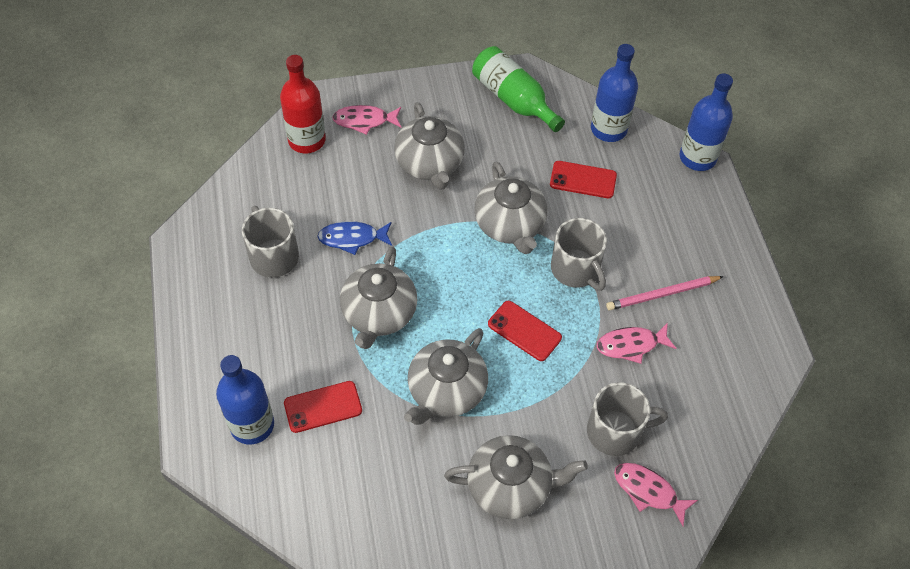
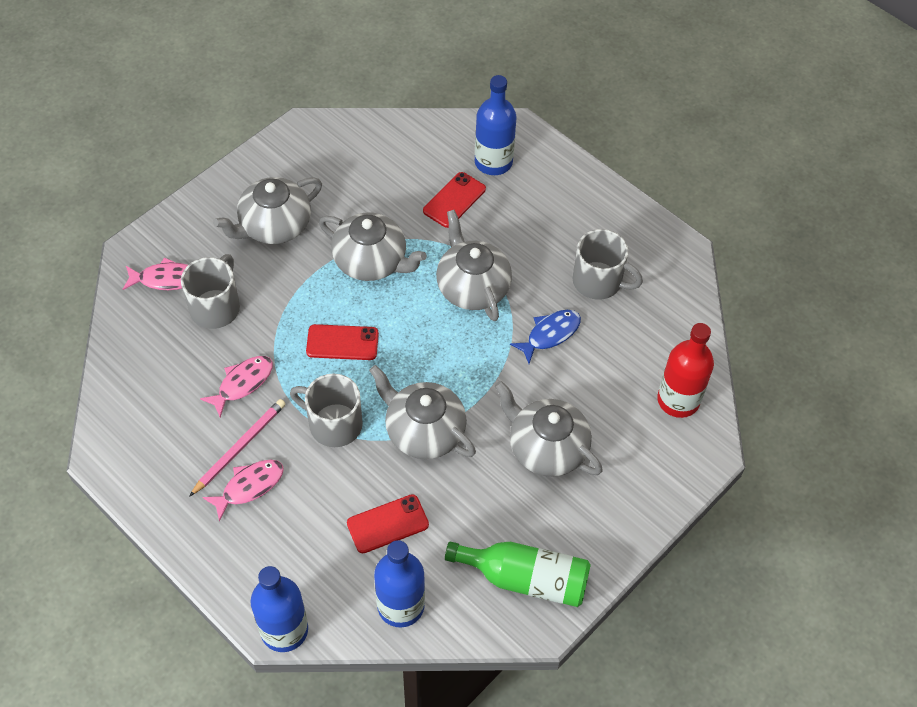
camera: 145 degrees right, 0 degrees up
(364, 121) = (647, 455): pink fish -> pink fish (249, 486)
(446, 391) = (371, 261): grey teapot -> grey teapot turned 120 degrees clockwise
(615, 431) = (216, 307): grey mug -> grey mug turned 150 degrees clockwise

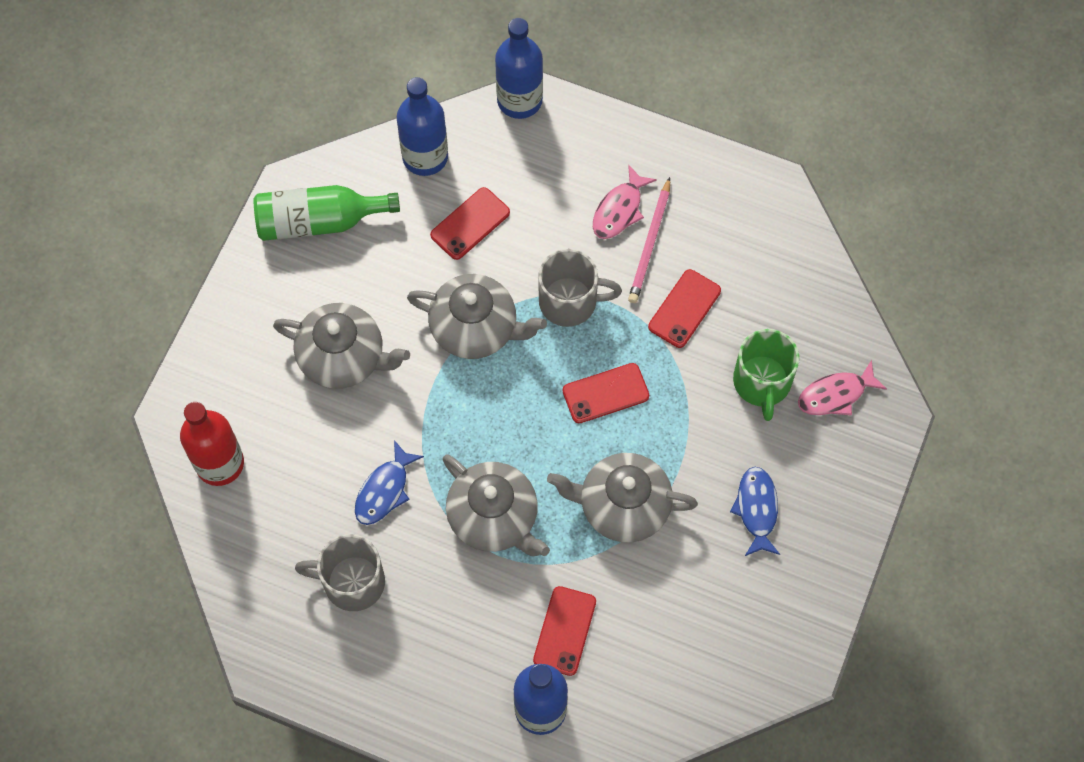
camera: 160 degrees right, 10 degrees up
(216, 307) = (762, 383): grey mug -> green mug
(242, 383) = (684, 309): pink fish -> red phone
(274, 226) = (756, 509): grey teapot -> blue fish

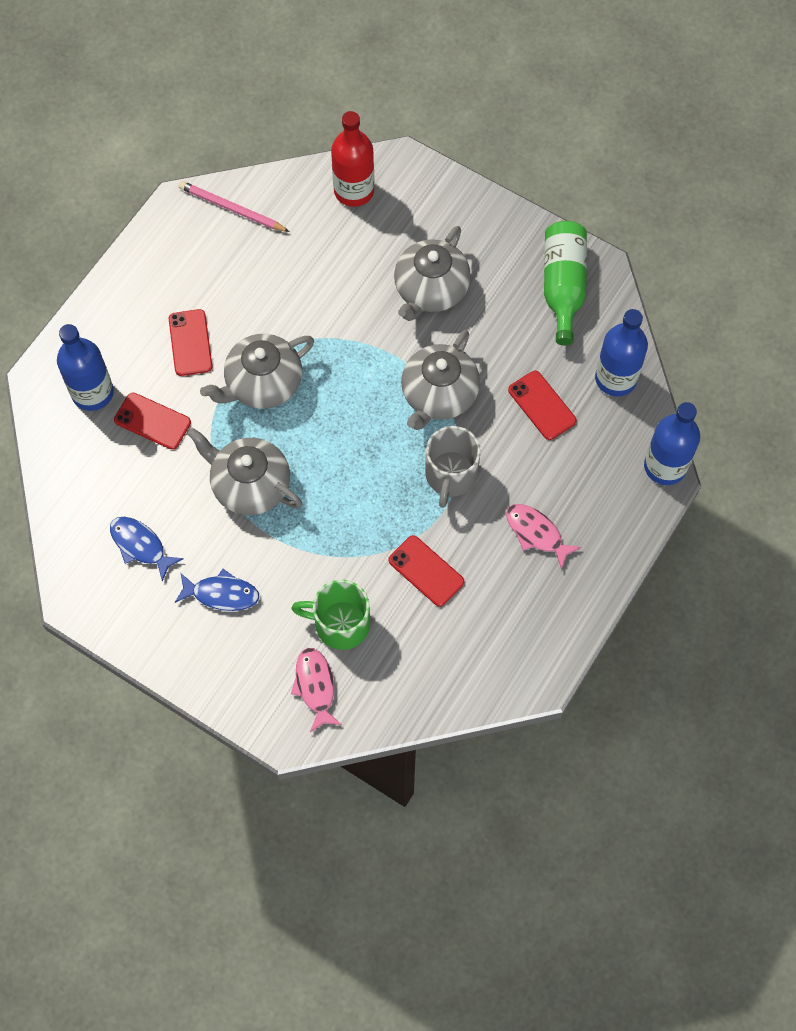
camera: 100 degrees right, 0 degrees up
(351, 582) = (232, 272): grey mug -> none
(384, 490) = (304, 305): blue fish -> blue fish (140, 545)
(605, 393) = (356, 489): red phone -> red phone (190, 343)
(622, 506) = (250, 485): grey teapot -> grey teapot turned 75 degrees counterclockwise
(650, 243) = (497, 554): pink pencil -> pink pencil (232, 209)

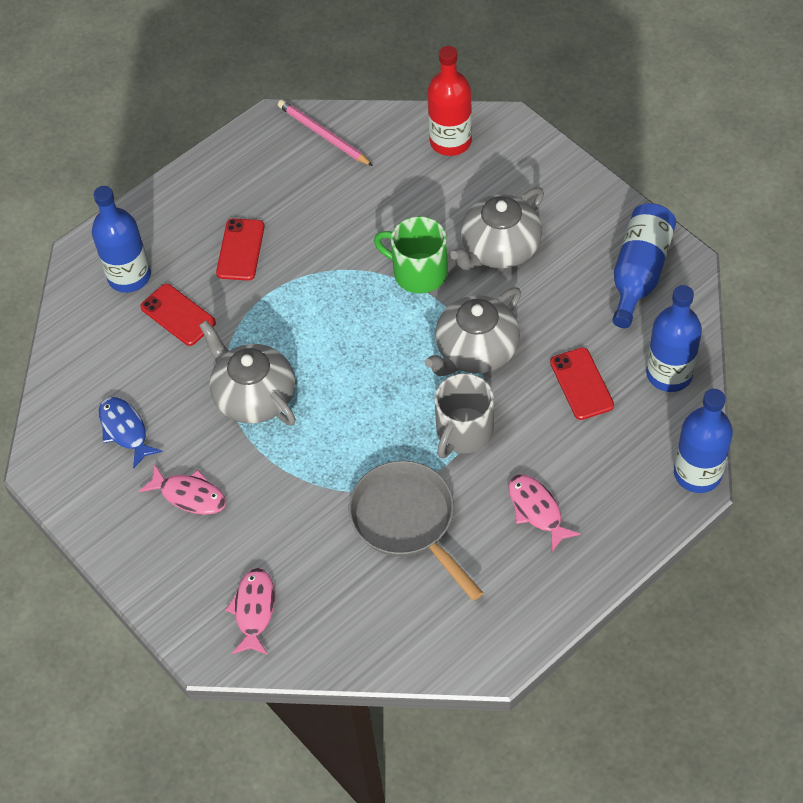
camera: 20 degrees right, 10 degrees down
(221, 594) = (189, 495): blue fish -> pink fish
(262, 383) = (299, 302): grey teapot -> none
(340, 624) = (300, 553): green mug -> green mug (418, 272)
(426, 571) = (407, 521): red phone -> grey pan
(563, 286) = (639, 272): green bottle -> blue bottle

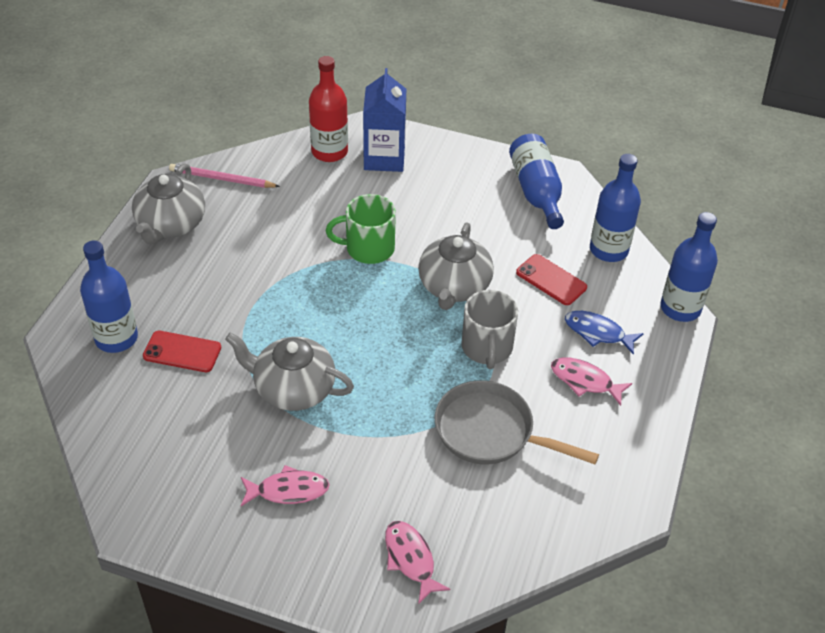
camera: 35 degrees left, 10 degrees down
(125, 430) = (192, 462): blue fish -> blue fish (598, 333)
(240, 250) = (206, 283): red phone -> none
(499, 248) = (420, 211): grey teapot -> grey teapot (171, 225)
(502, 170) = (384, 158): none -> blue carton

